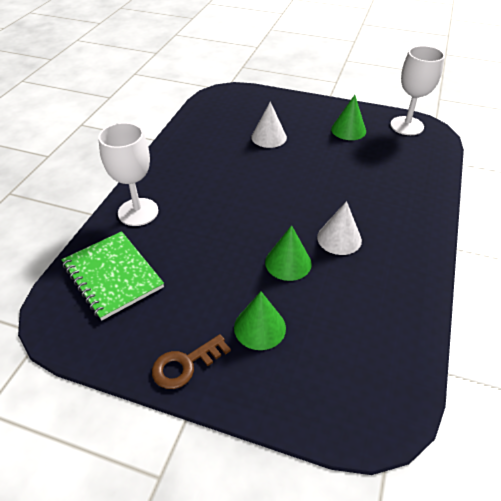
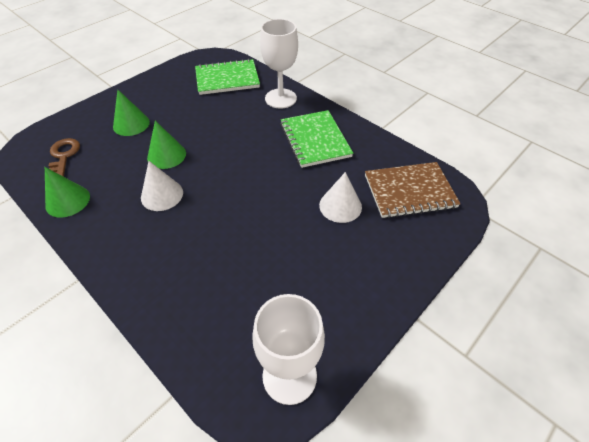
camera: 115 degrees right, 5 degrees up
(185, 364) = (139, 91): brown key -> brown key (63, 156)
(198, 169) = (315, 140): none -> green notebook
(230, 111) = (409, 191): none -> brown notebook
(348, 130) = (316, 291): green cone -> green cone (67, 201)

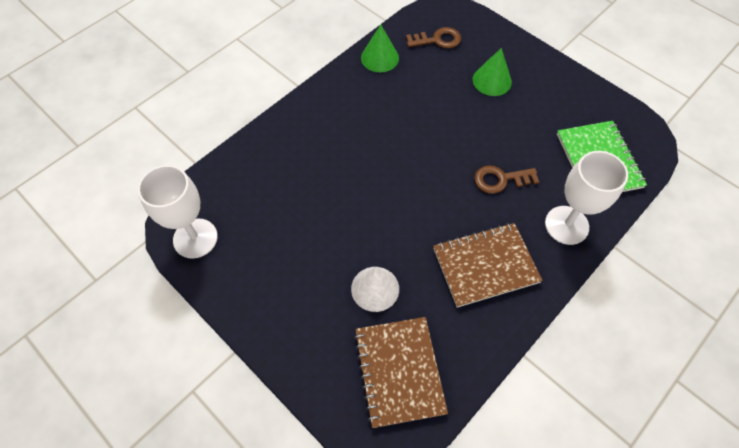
camera: 90 degrees right, 10 degrees up
(162, 195) = (388, 124): white cone -> none
(166, 155) = (445, 119): green cone -> none
(237, 127) = (500, 179): none -> brown key
(315, 140) = (485, 265): green notebook -> brown notebook

